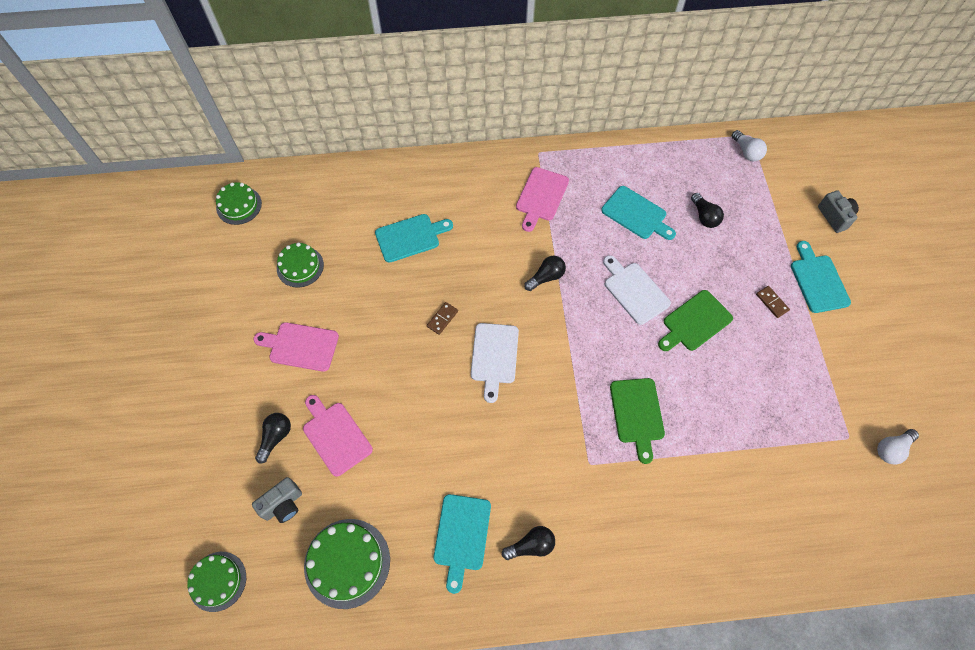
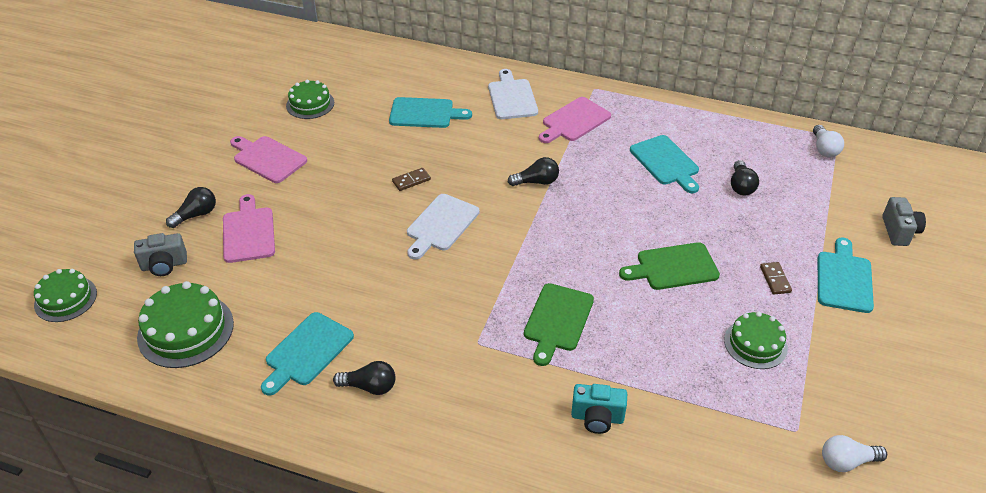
camera: 25 degrees right, 20 degrees down
(239, 205) = (290, 49): green cake -> green cake (755, 344)
(634, 291) = (623, 221): white cutting board -> white cutting board (512, 97)
(712, 492) = (597, 418): none -> turquoise camera

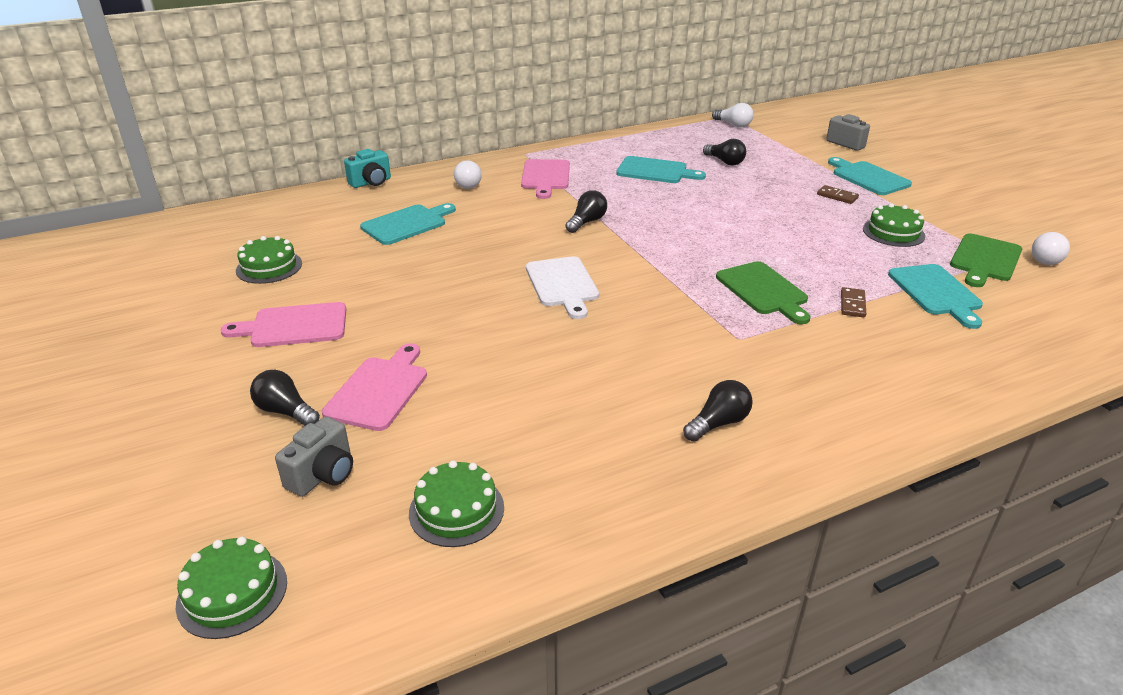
camera: 45 degrees left, 10 degrees down
(186, 330) = (456, 510): green cake -> green cake, size x0.66
(196, 215) = (286, 412): black light bulb -> black light bulb turned 60 degrees counterclockwise
(248, 232) = (379, 390): pink cutting board -> pink cutting board turned 75 degrees clockwise
(307, 352) = (616, 438): turquoise cutting board -> turquoise cutting board (936, 292)
(411, 180) = (479, 270): brown domino -> brown domino (852, 304)
(512, 97) = (468, 184): white cutting board -> white light bulb
(597, 418) = (899, 327): turquoise camera -> turquoise camera (371, 183)
(673, 267) = (771, 221): green cutting board -> green cutting board (984, 260)

